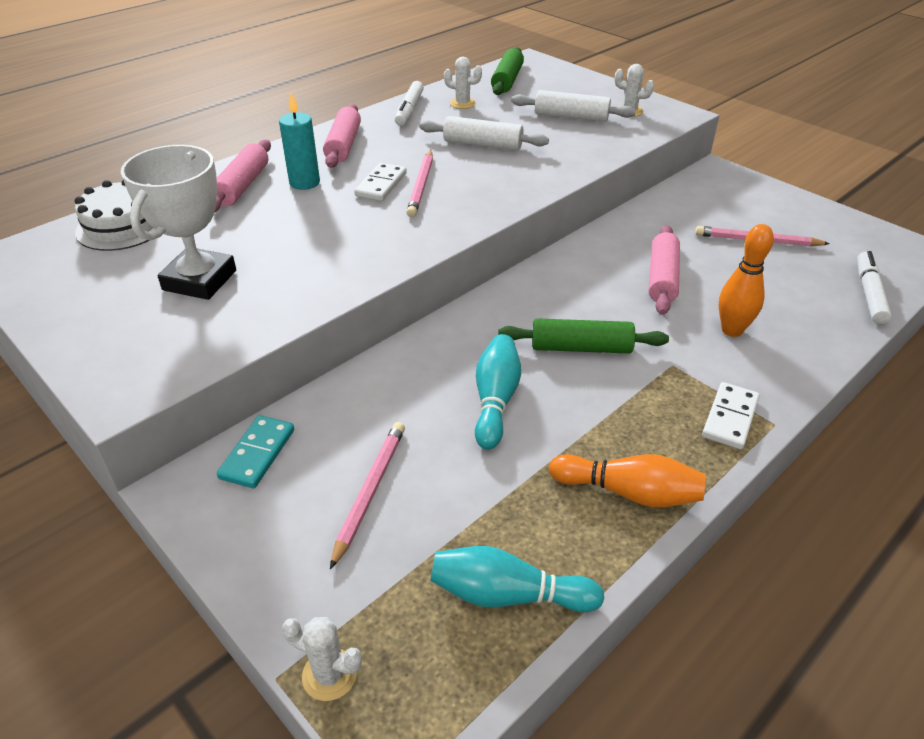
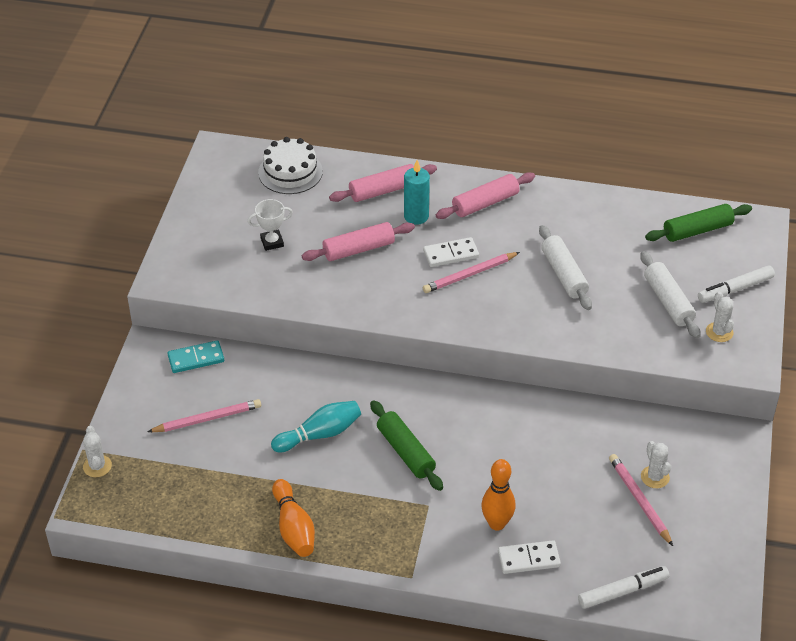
camera: 55 degrees right, 5 degrees up
(199, 280) = (272, 242): white trophy -> white trophy, size x0.52
(409, 110) = (578, 204): white marker -> white marker (735, 289)
(462, 103) = (622, 227): white cactus -> white cactus (655, 477)
(508, 594) = (186, 508): turquoise bowling pin -> none
(662, 278) = (528, 462): pink rolling pin -> pink rolling pin (358, 249)
(730, 418) = (398, 553): white domino -> white domino (528, 559)

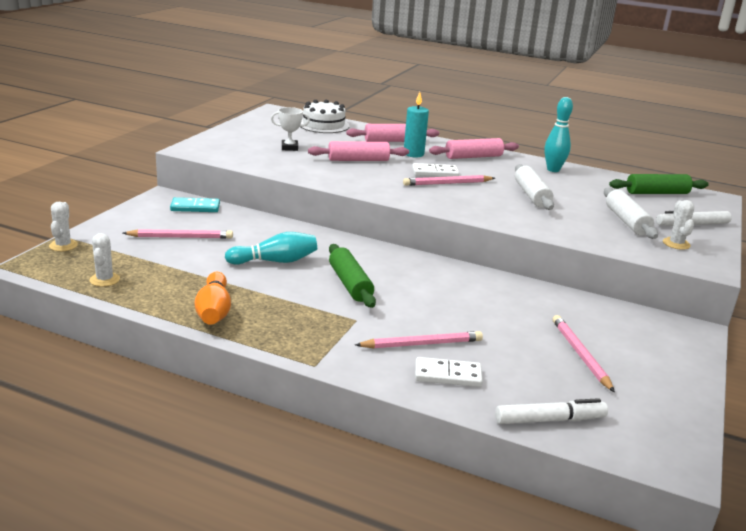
camera: 10 degrees right, 20 degrees down
(497, 523) = (422, 344): orange bowling pin -> pink pencil
(579, 208) = (553, 170): none -> turquoise bowling pin
(655, 477) = (599, 341): white cactus -> white cactus (104, 280)

